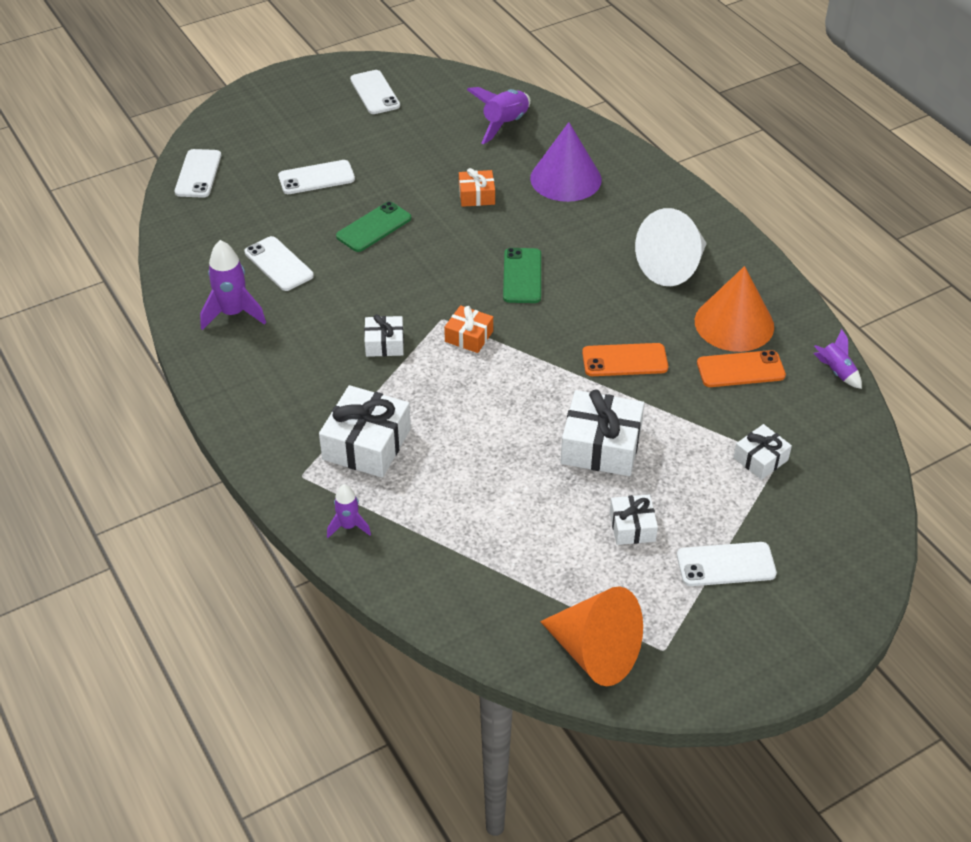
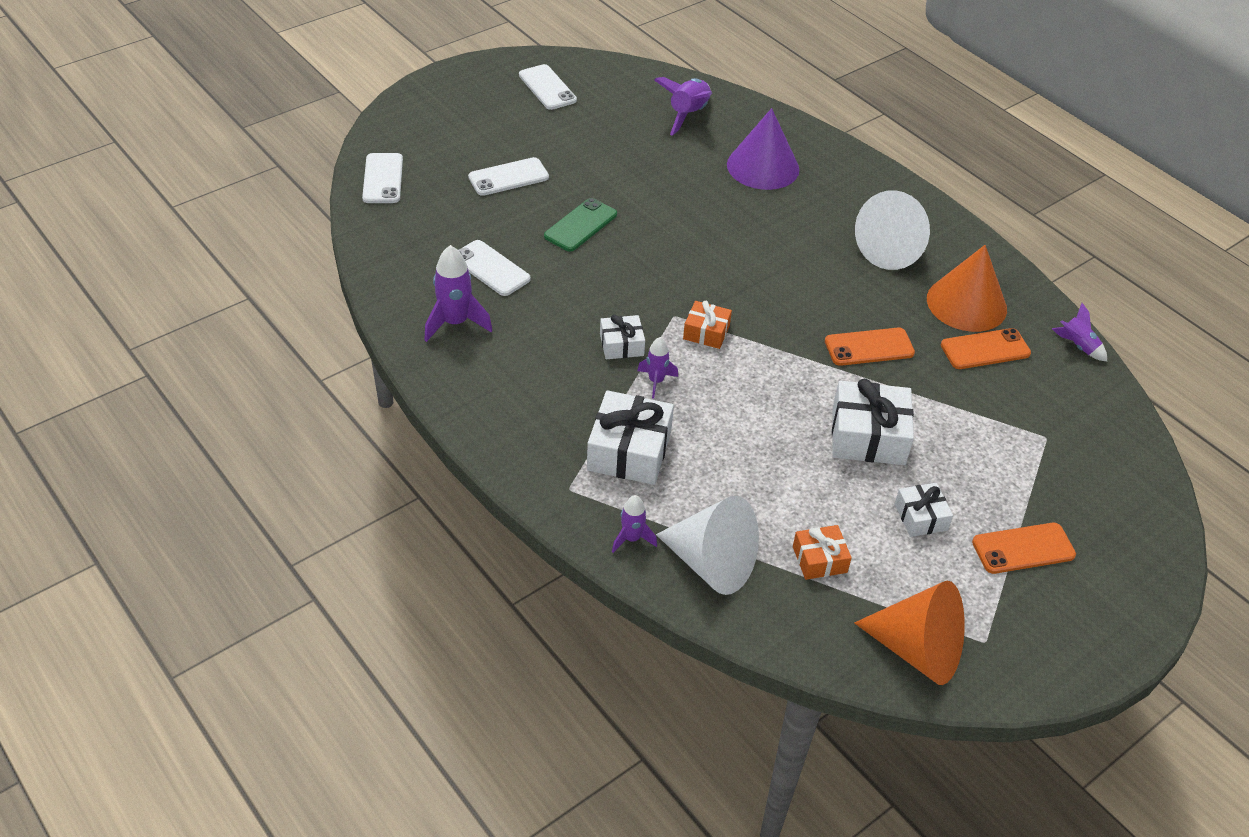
camera: 10 degrees left, 0 degrees up
(408, 380) = (656, 381): none -> purple rocket
(418, 555) = (712, 563): none -> white cone
(476, 195) = (677, 188): orange gift -> orange gift (819, 559)
(522, 276) = (744, 267): green phone -> none
(726, 565) = (1023, 549): white phone -> orange phone
(760, 459) = (1028, 438): white gift -> none

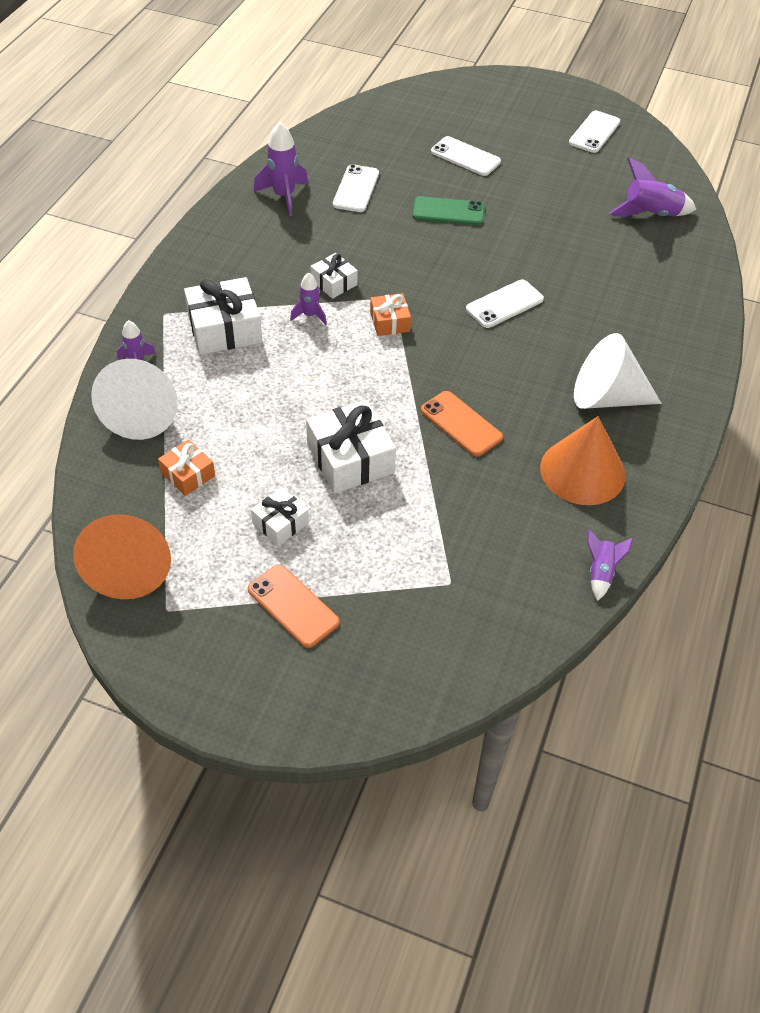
camera: 60 degrees right, 5 degrees up
(383, 179) = (401, 104): white phone -> white phone (504, 304)
(763, 167) = (631, 280): purple cone -> none
(985, 349) = (531, 503): orange phone -> none

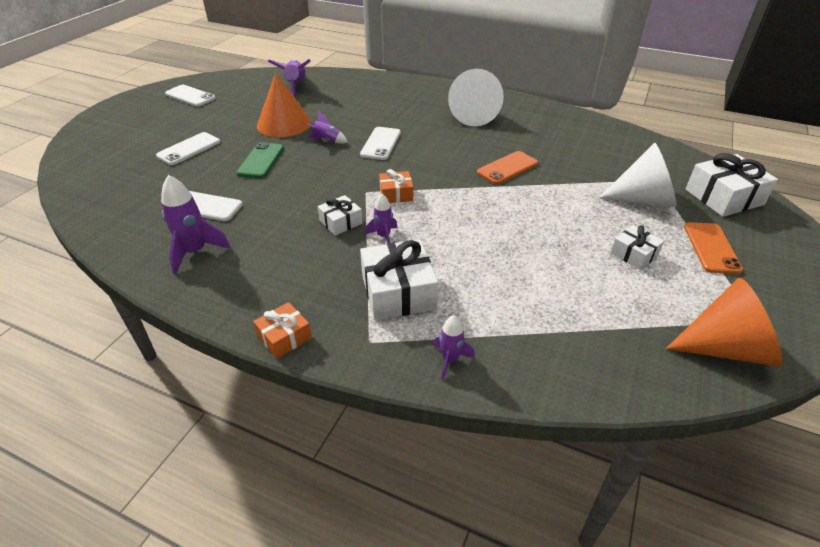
camera: 85 degrees left, 10 degrees down
(142, 414) = (527, 351): white cone -> white cone (643, 199)
(188, 474) = (599, 312): orange gift -> orange gift (284, 337)
(293, 606) = (711, 248): orange phone -> orange phone turned 45 degrees counterclockwise
(350, 459) = (554, 218): white gift -> white gift (724, 197)
(504, 304) = (381, 144): white phone -> white phone turned 45 degrees clockwise
(582, 471) = (541, 128): orange cone -> orange cone (284, 124)
(600, 572) = (619, 130): purple rocket -> purple rocket (327, 140)

